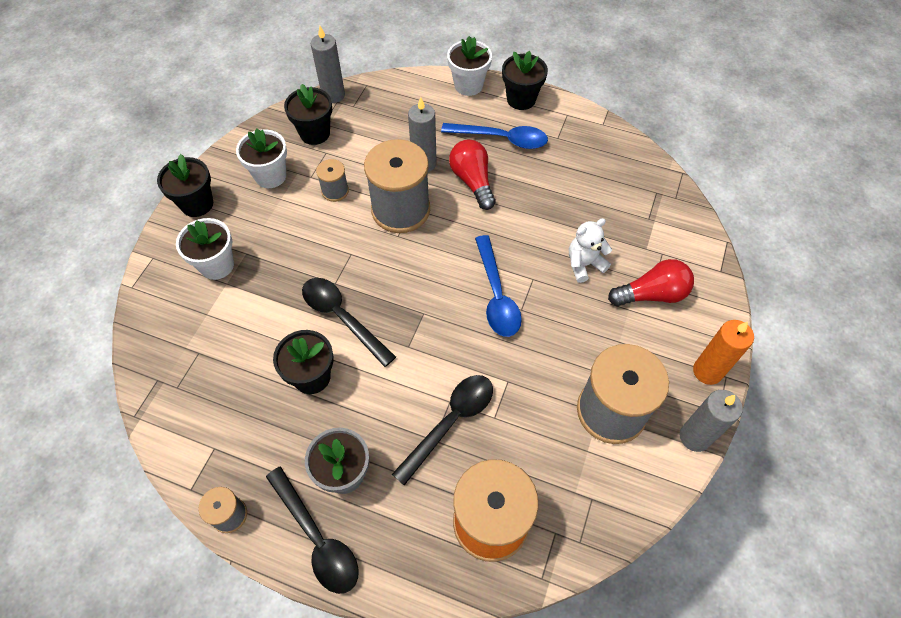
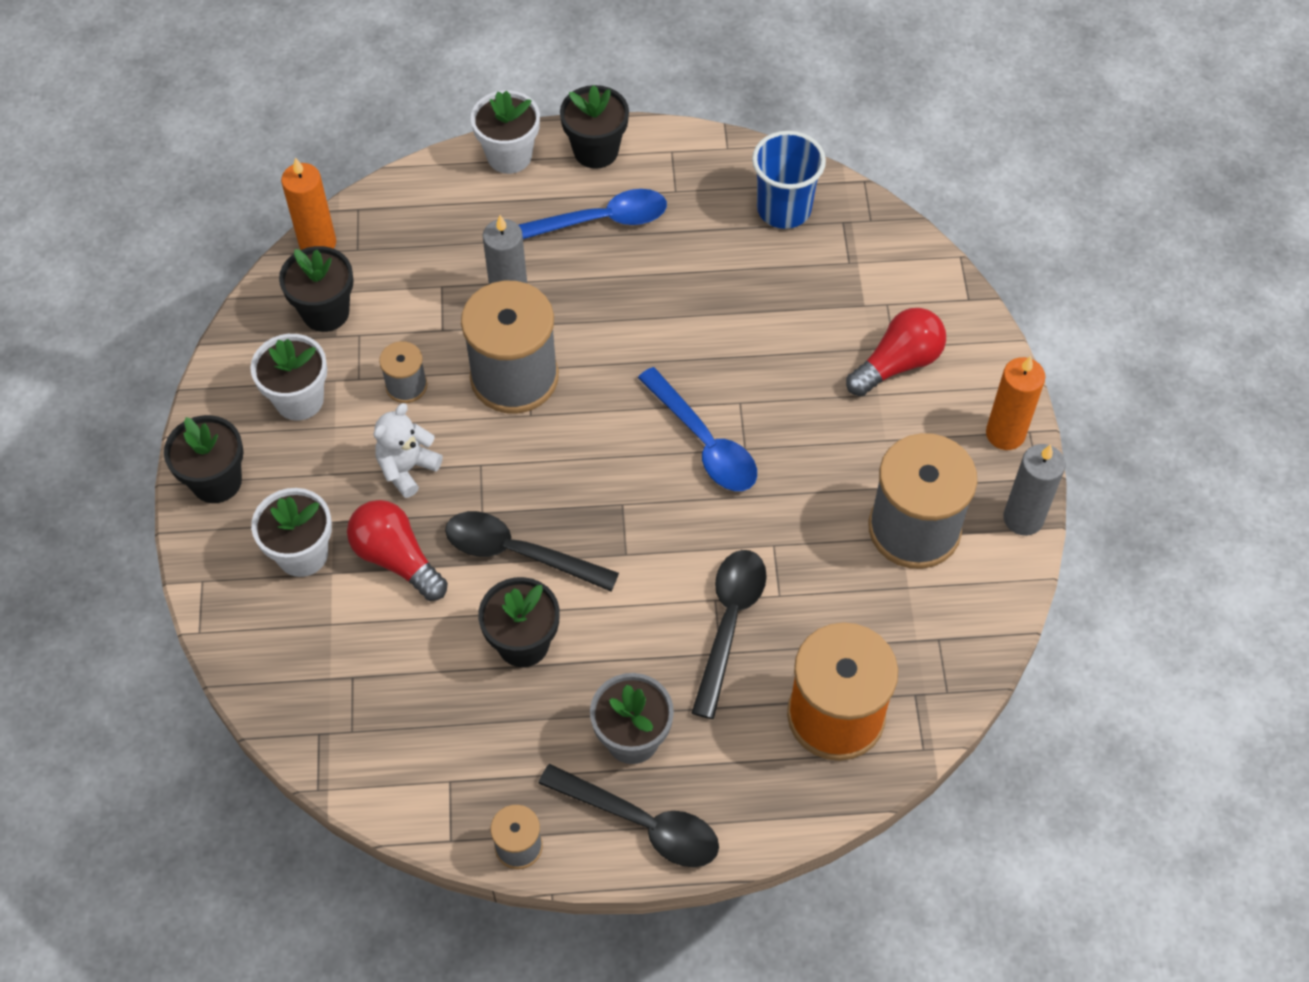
camera: 25 degrees left, 0 degrees up
(333, 95) = (317, 243): grey candle -> orange candle
(472, 181) = (591, 299): red light bulb -> red light bulb (396, 558)
(584, 264) = (796, 357): white teddy bear -> white teddy bear (407, 468)
(621, 171) = (784, 209): none -> blue cup

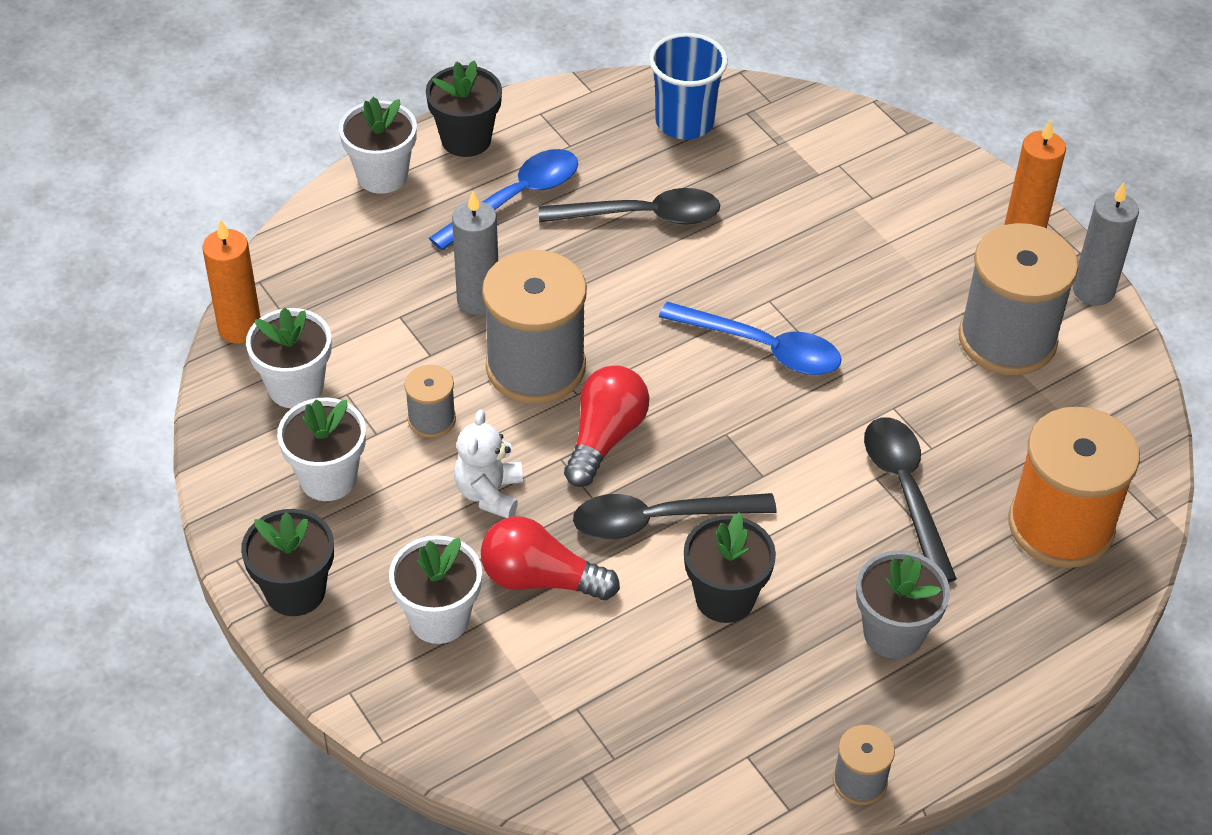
camera: 30 degrees left, 10 degrees down
(325, 312) = (296, 387): black flower pot -> white flower pot
(642, 823) = (960, 703): black spoon -> black spoon (643, 216)
(898, 363) = (887, 209): red light bulb -> red light bulb (605, 437)

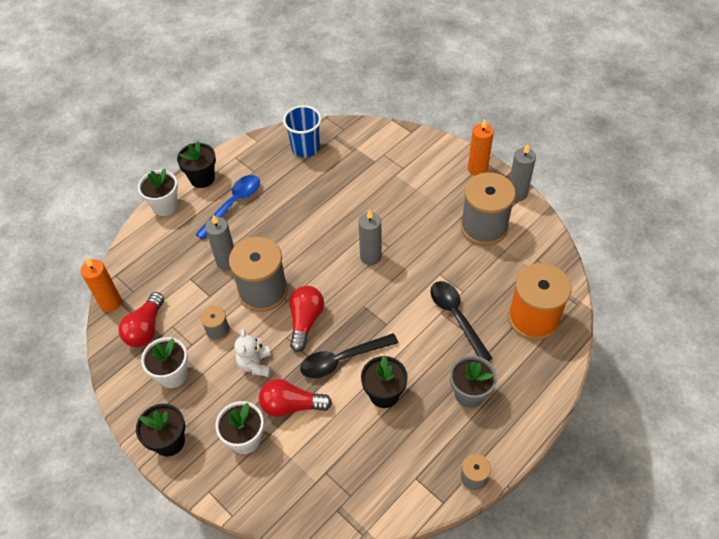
camera: 10 degrees left, 5 degrees up
(296, 387) = (146, 328): white flower pot -> red light bulb
(643, 216) = (297, 200): black spoon -> none
(763, 348) = (370, 257): blue spoon -> grey candle

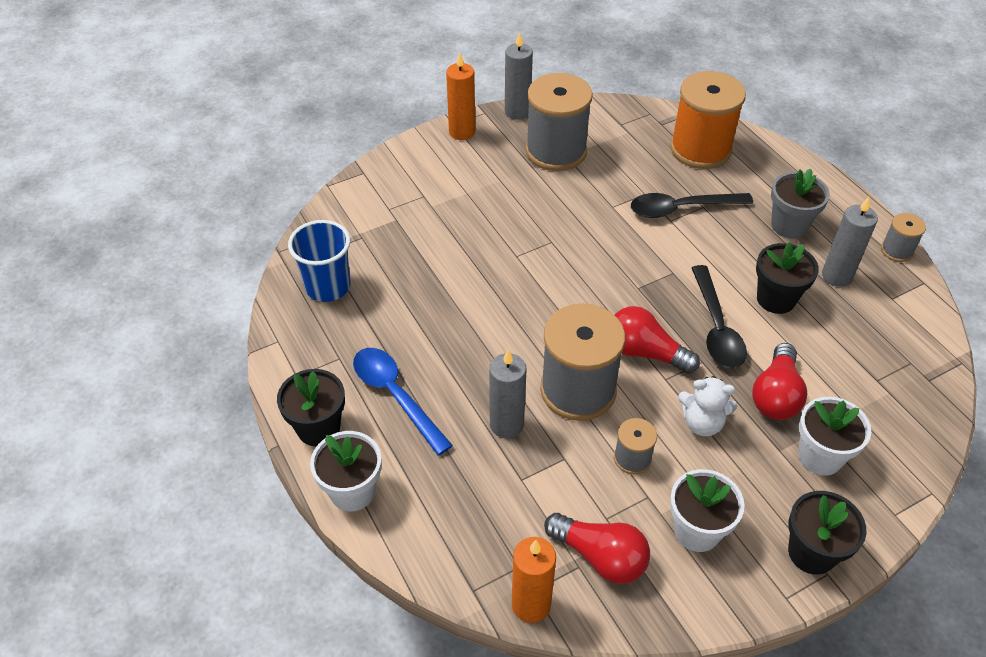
camera: 75 degrees left, 5 degrees down
(370, 257) = (561, 262): grey candle -> grey candle (836, 276)

